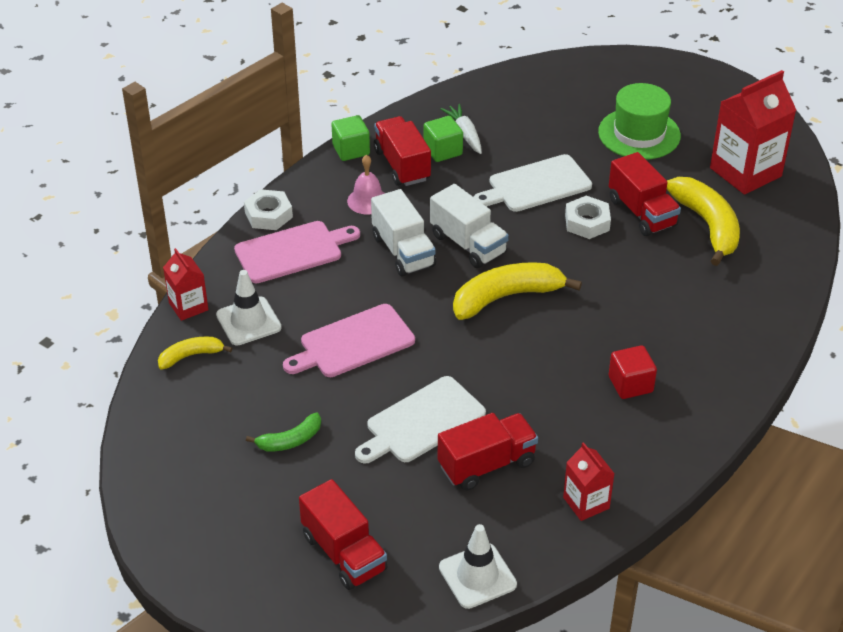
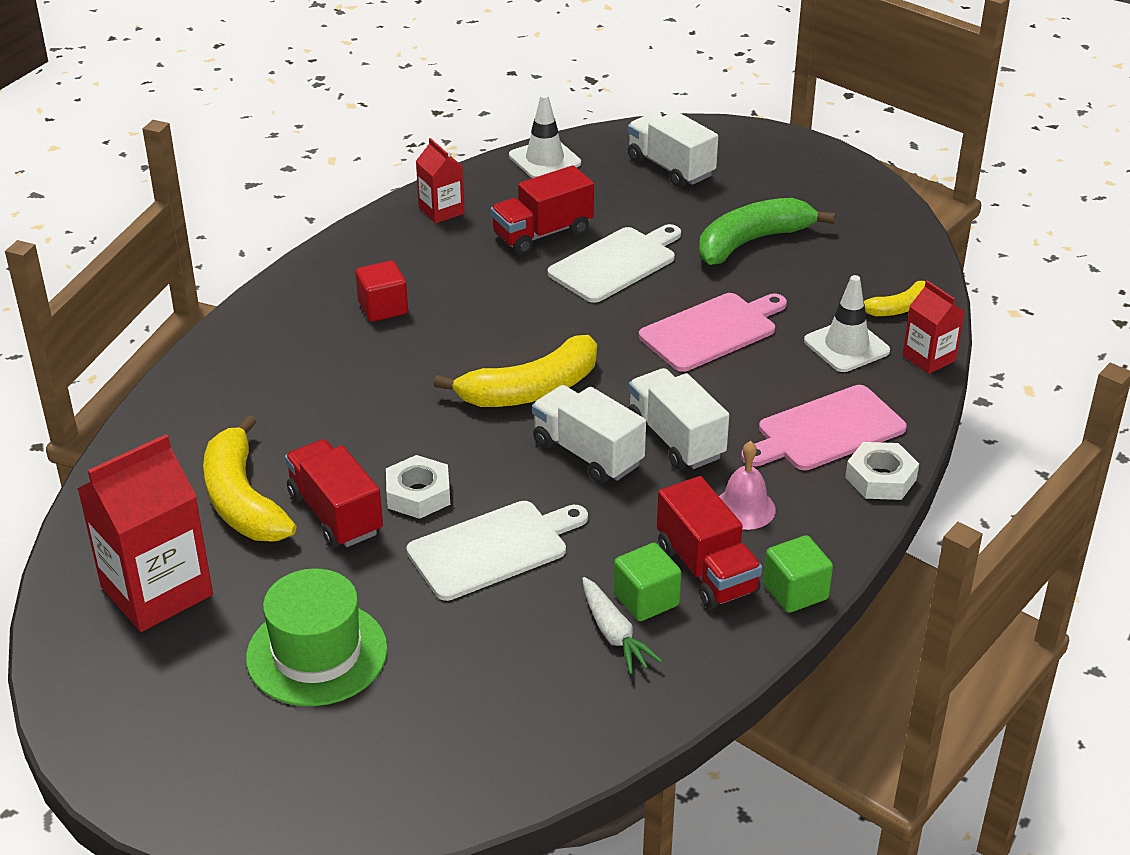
camera: 175 degrees right, 5 degrees down
(290, 440) = (751, 242): green banana -> green banana, size x1.86
(344, 553) = (670, 167): red truck -> white truck

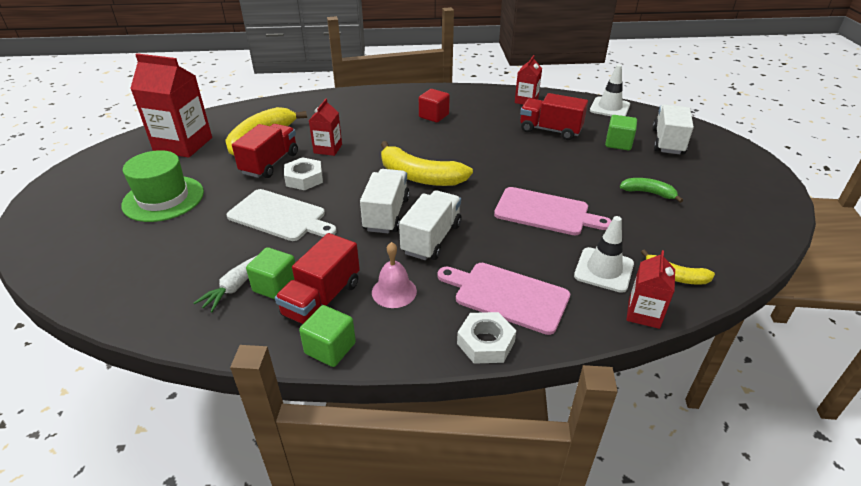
camera: 55 degrees right, 0 degrees up
(358, 443) = (328, 149): none -> red carton
(616, 263) = (558, 159): white cutting board -> none
(633, 202) = (618, 143): none -> green cube
(751, 242) = (648, 193): green banana -> green banana, size x0.54

